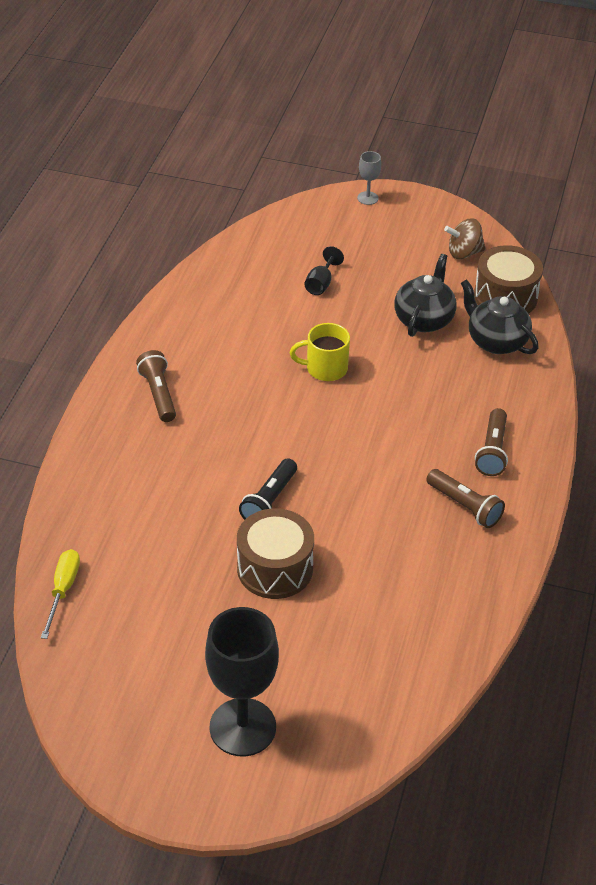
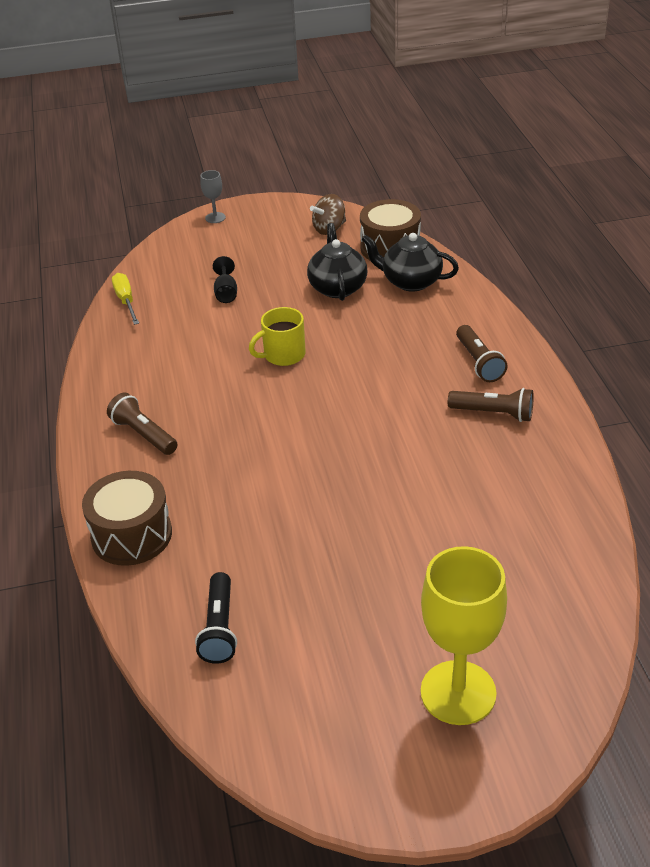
camera: 25 degrees left, 5 degrees down
(63, 590) = (178, 649): yellow screwdriver -> yellow screwdriver (126, 301)
(242, 727) = (458, 692): black goblet -> yellow goblet
(269, 501) = (320, 481): black flashlight -> black flashlight (219, 628)
(275, 568) = (372, 535): brown drum -> brown drum (131, 535)

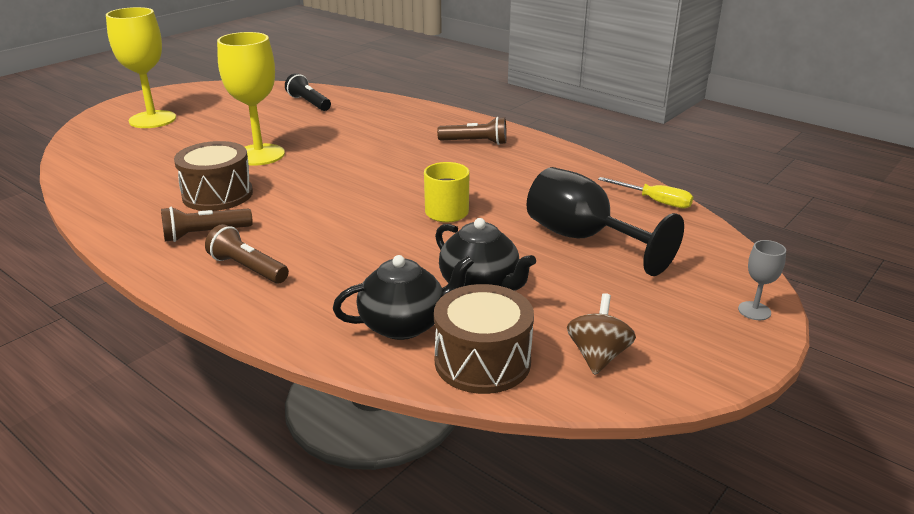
camera: 140 degrees right, 10 degrees down
(131, 535) = (407, 111): brown drum -> brown drum (217, 195)
(226, 293) = (583, 238): black goblet -> black goblet, size x2.24
(372, 519) = (259, 155): none -> yellow goblet

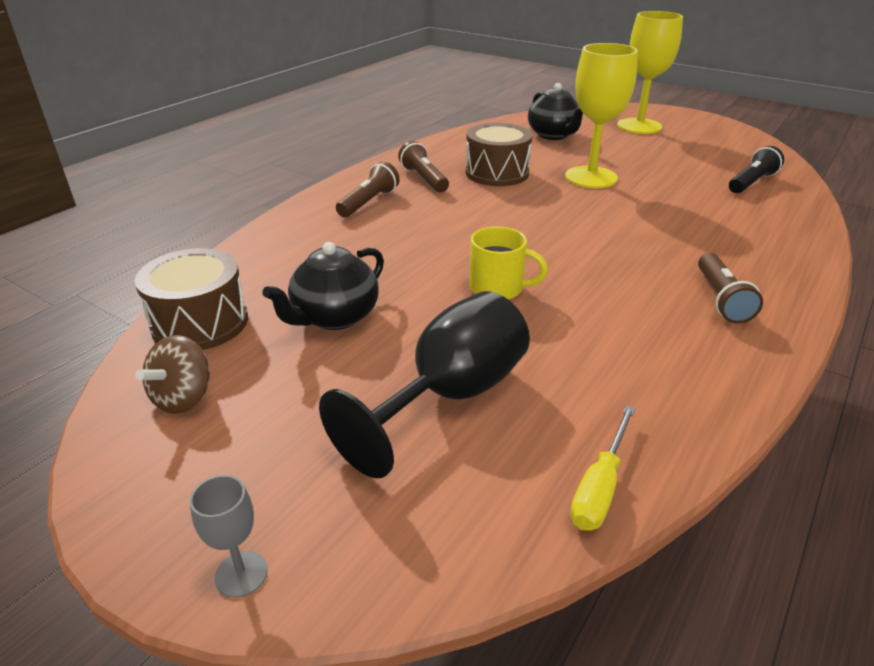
camera: 85 degrees right, 5 degrees up
(404, 324) = (270, 279): black teapot -> black teapot (553, 135)
(598, 356) = (183, 398): brown spinning top -> brown spinning top turned 105 degrees clockwise

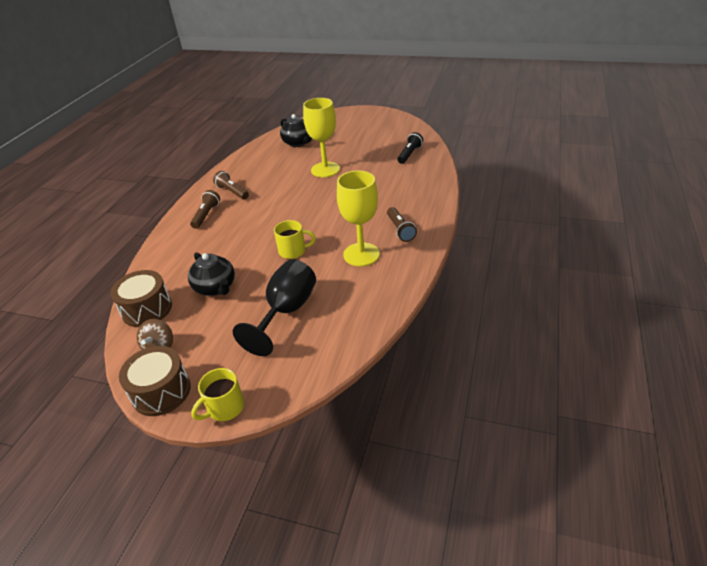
camera: 15 degrees left, 5 degrees up
(241, 574) = (225, 408): grey goblet -> yellow mug
(334, 317) = (216, 288): black teapot -> black teapot turned 60 degrees counterclockwise
(497, 173) = (272, 178): brown drum -> brown drum (161, 391)
(600, 487) = (360, 332): yellow screwdriver -> none
(639, 126) = (345, 126): yellow goblet -> yellow goblet (361, 254)

